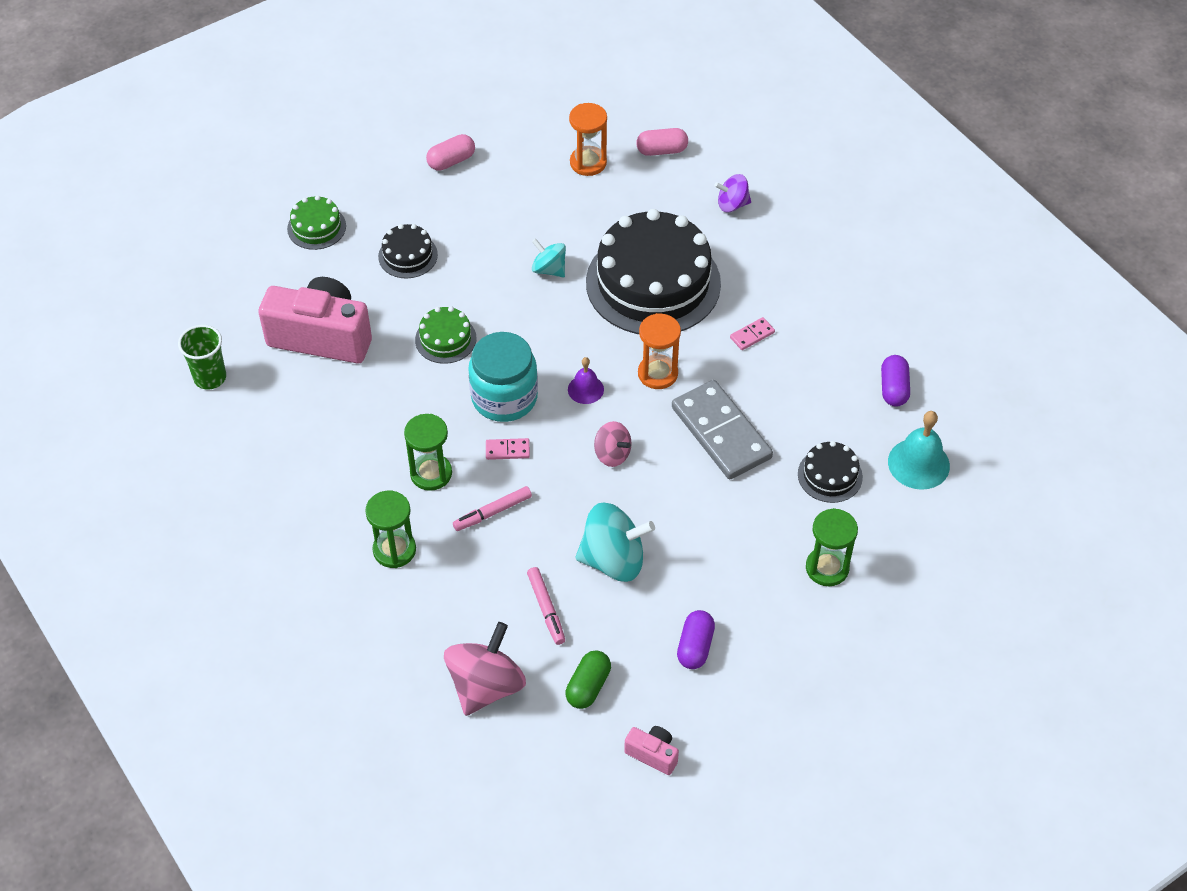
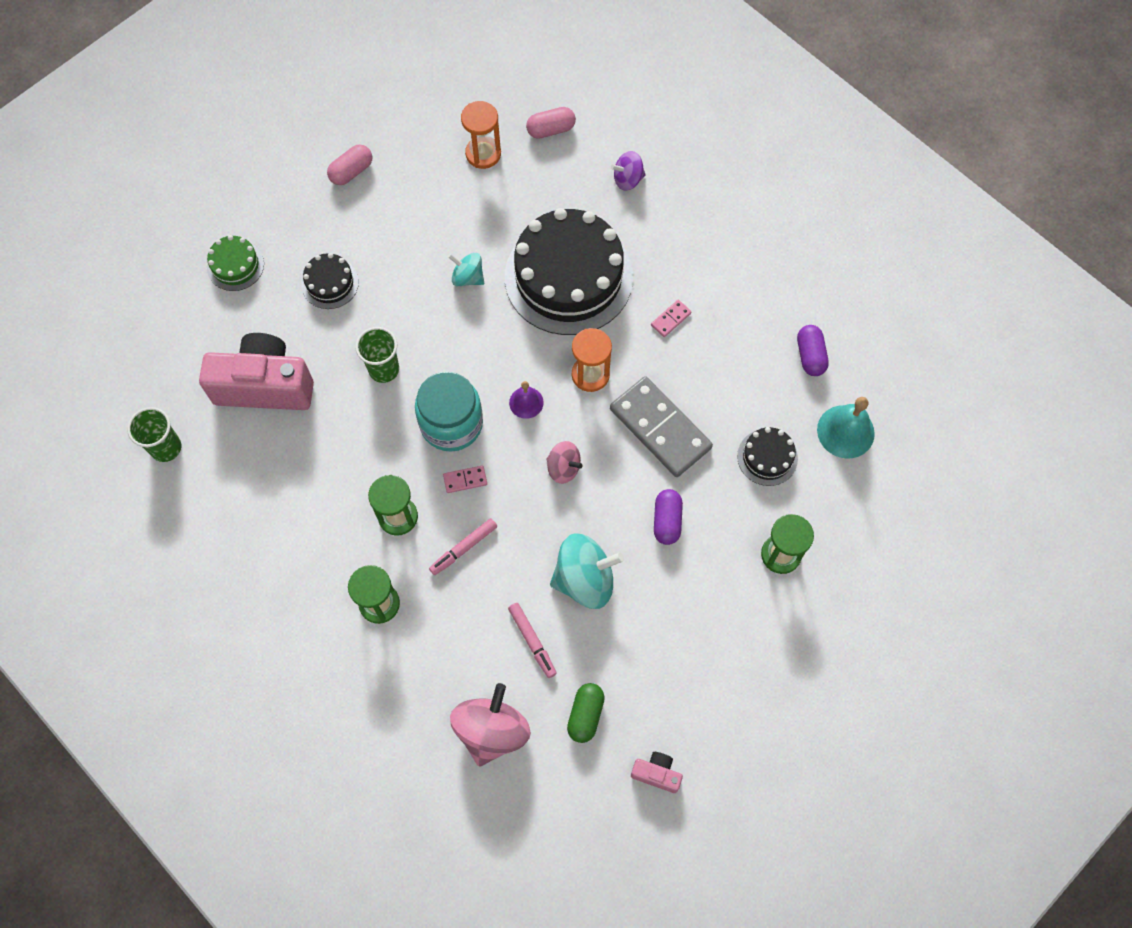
camera: 10 degrees left, 15 degrees up
(445, 339) = (384, 369): green cake -> green cup
(695, 647) = (675, 657): purple capsule -> purple capsule (667, 521)

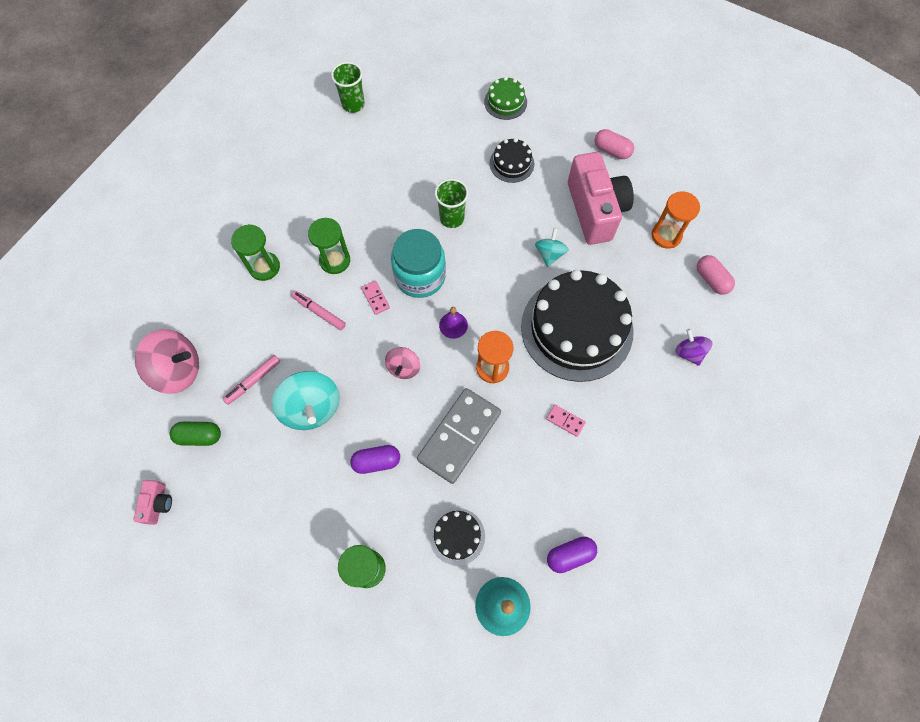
camera: 75 degrees right, 0 degrees up
(265, 386) = (416, 147): pink camera -> pink camera (595, 210)

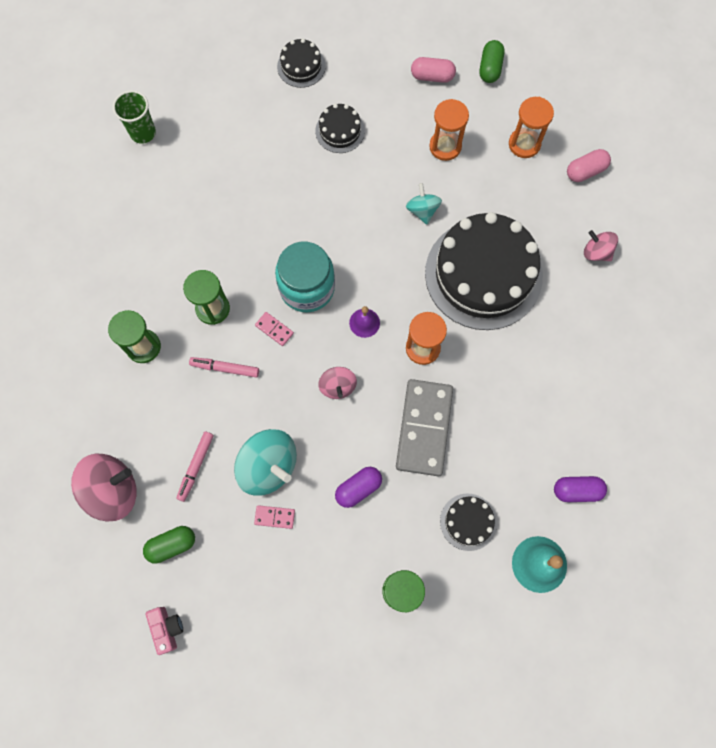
camera: 25 degrees left, 5 degrees up
(452, 218) = (308, 214): green cup -> none
(505, 102) = (301, 66): green cake -> black cake
(565, 421) = (514, 368): pink domino -> pink domino (274, 517)
(570, 555) = (577, 490): purple capsule -> purple capsule turned 45 degrees clockwise
(595, 210) = (445, 146): pink camera -> orange hourglass
(665, 163) = (490, 68): none -> green capsule
(689, 352) = (596, 252): purple spinning top -> pink spinning top
(711, 279) = (585, 171): pink capsule -> pink capsule turned 60 degrees counterclockwise

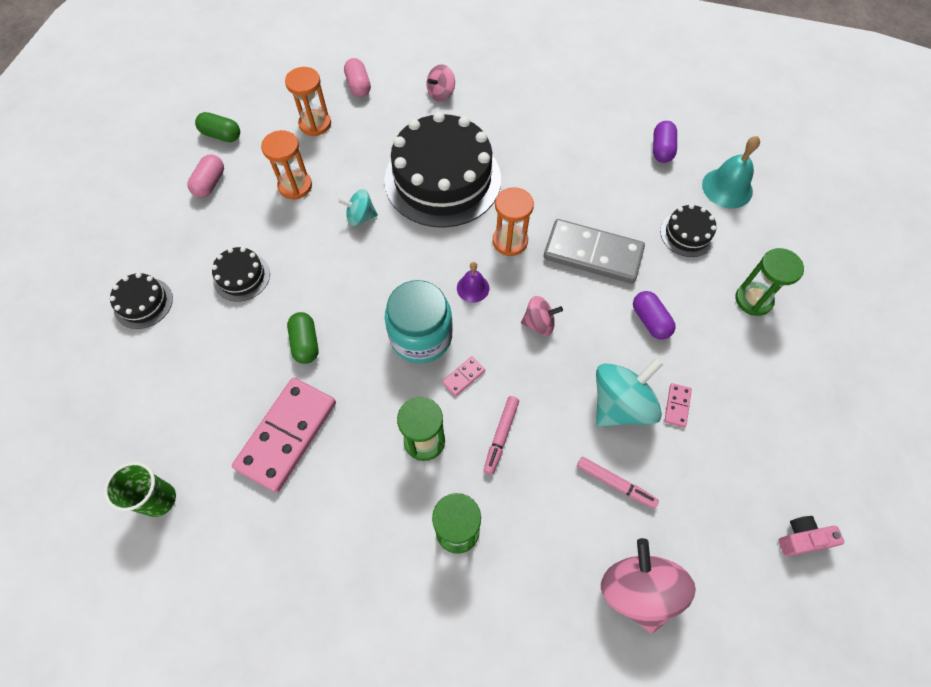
camera: 80 degrees left, 10 degrees down
(172, 545) = (706, 523): green capsule -> green capsule (305, 343)
(203, 205) = (287, 435): none -> pink domino

